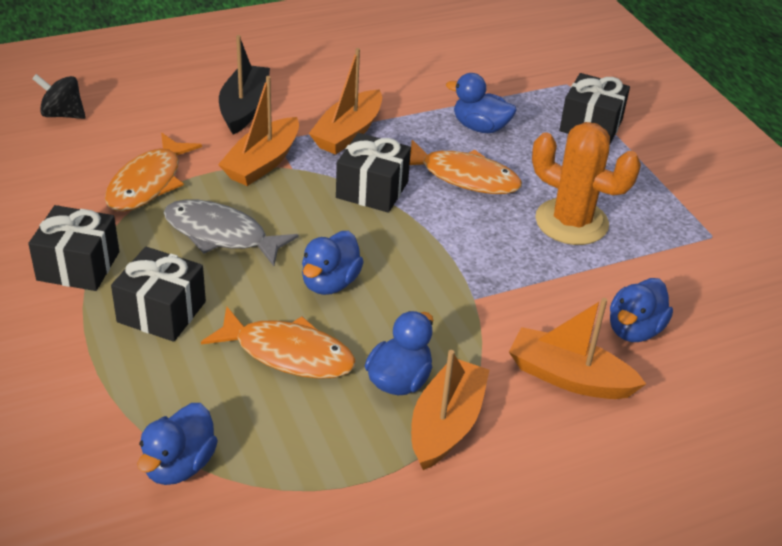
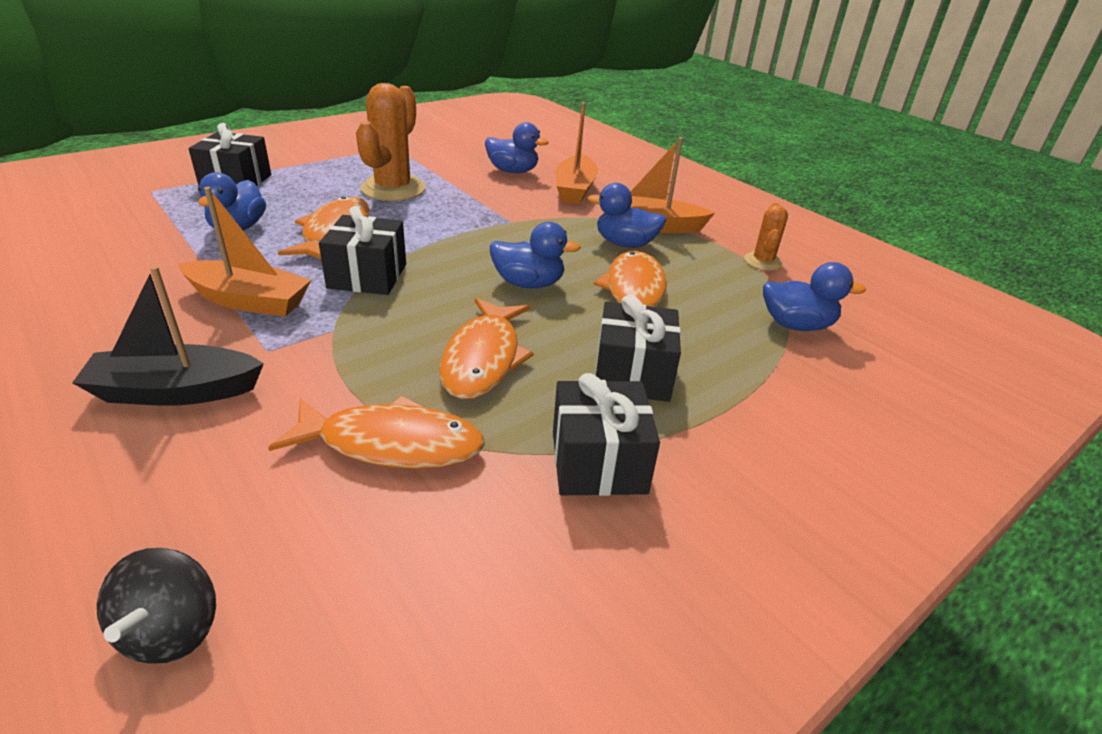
camera: 105 degrees left, 5 degrees down
(221, 235) = (483, 359): grey fish -> orange fish
(262, 163) = (324, 353): orange boat -> none
(323, 503) = (763, 261): none -> orange cactus

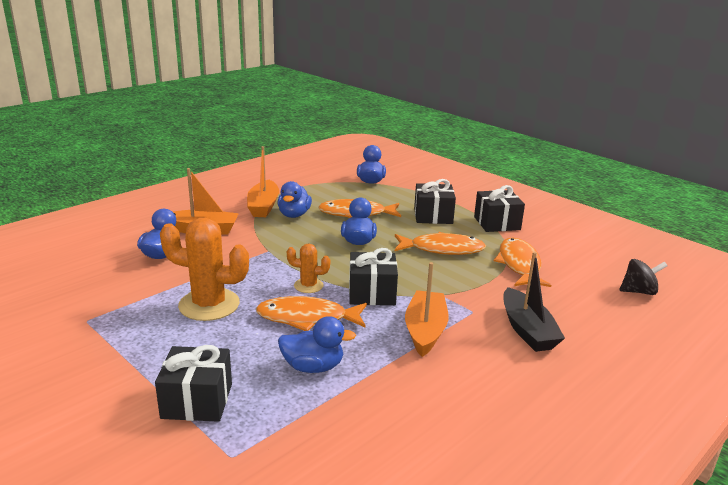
camera: 95 degrees left, 10 degrees down
(763, 261) = (305, 182): orange cactus -> orange cactus (308, 286)

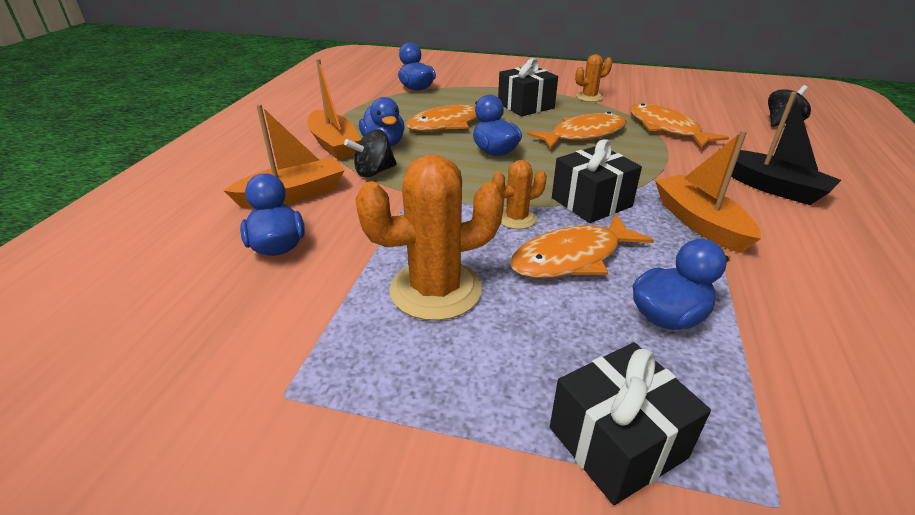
camera: 30 degrees left, 10 degrees up
(264, 231) = (374, 172): none -> black spinning top
(497, 223) = (589, 97): black gift -> orange cactus

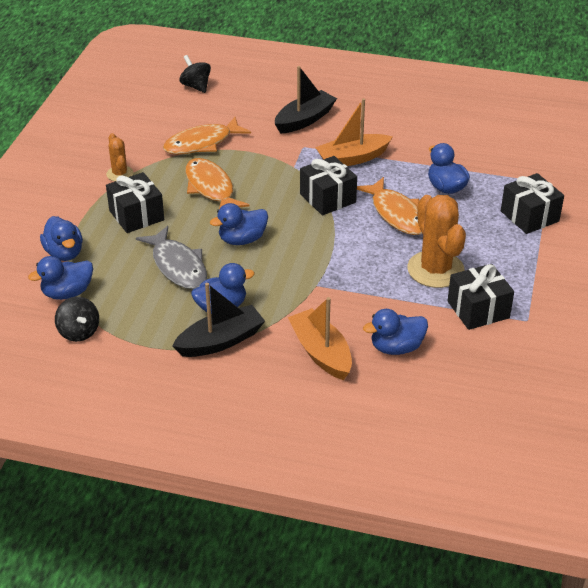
camera: 90 degrees left, 5 degrees up
(329, 331) = (478, 310): none -> black gift
(334, 144) = (220, 341): orange boat -> black boat
(374, 172) = (279, 309): black spinning top -> black spinning top (79, 332)
(450, 124) = (178, 266): orange fish -> grey fish
(467, 85) = (64, 253): none -> blue duck
(516, 218) = (351, 233): orange cactus -> none

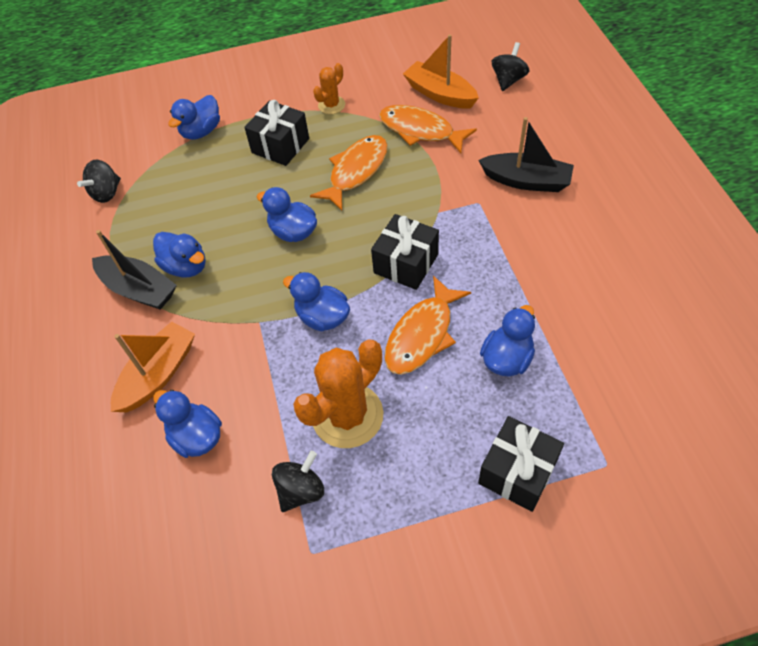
camera: 65 degrees right, 15 degrees up
(67, 293) = (152, 160): blue duck -> blue duck (322, 317)
(178, 266) = (227, 208): grey fish -> none
(352, 158) = (491, 251): orange boat -> orange boat (440, 94)
(478, 310) = (301, 490): black gift -> black spinning top

